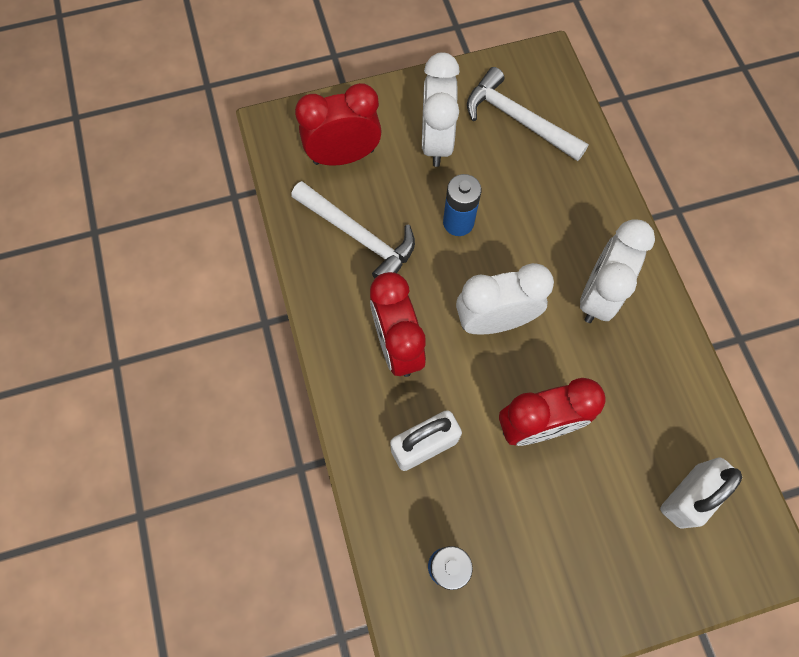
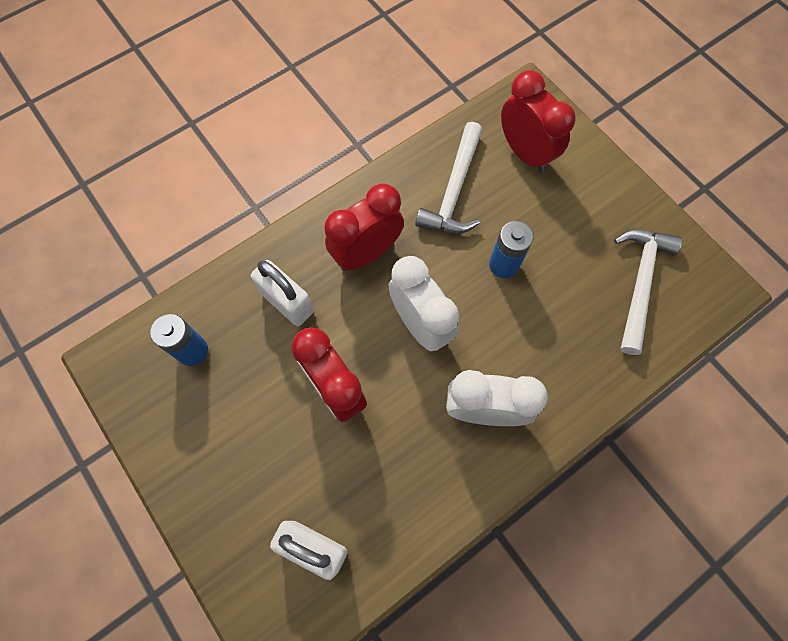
camera: 70 degrees right, 0 degrees up
(436, 142) = (578, 220): white clock -> none

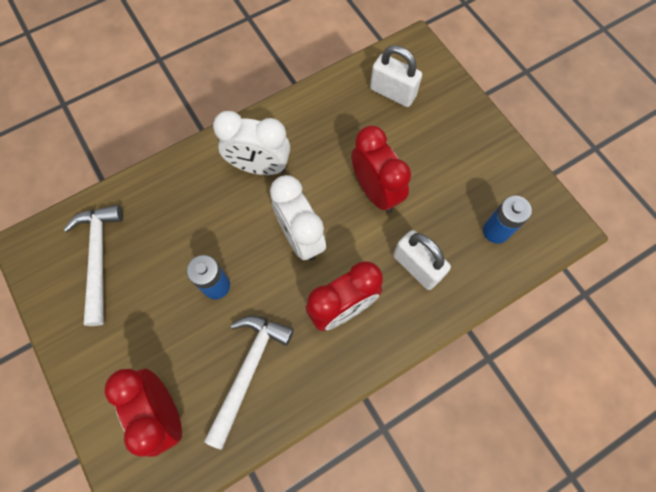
camera: 175 degrees left, 0 degrees up
(640, 283) = (99, 257): white hammer -> white hammer turned 150 degrees clockwise

